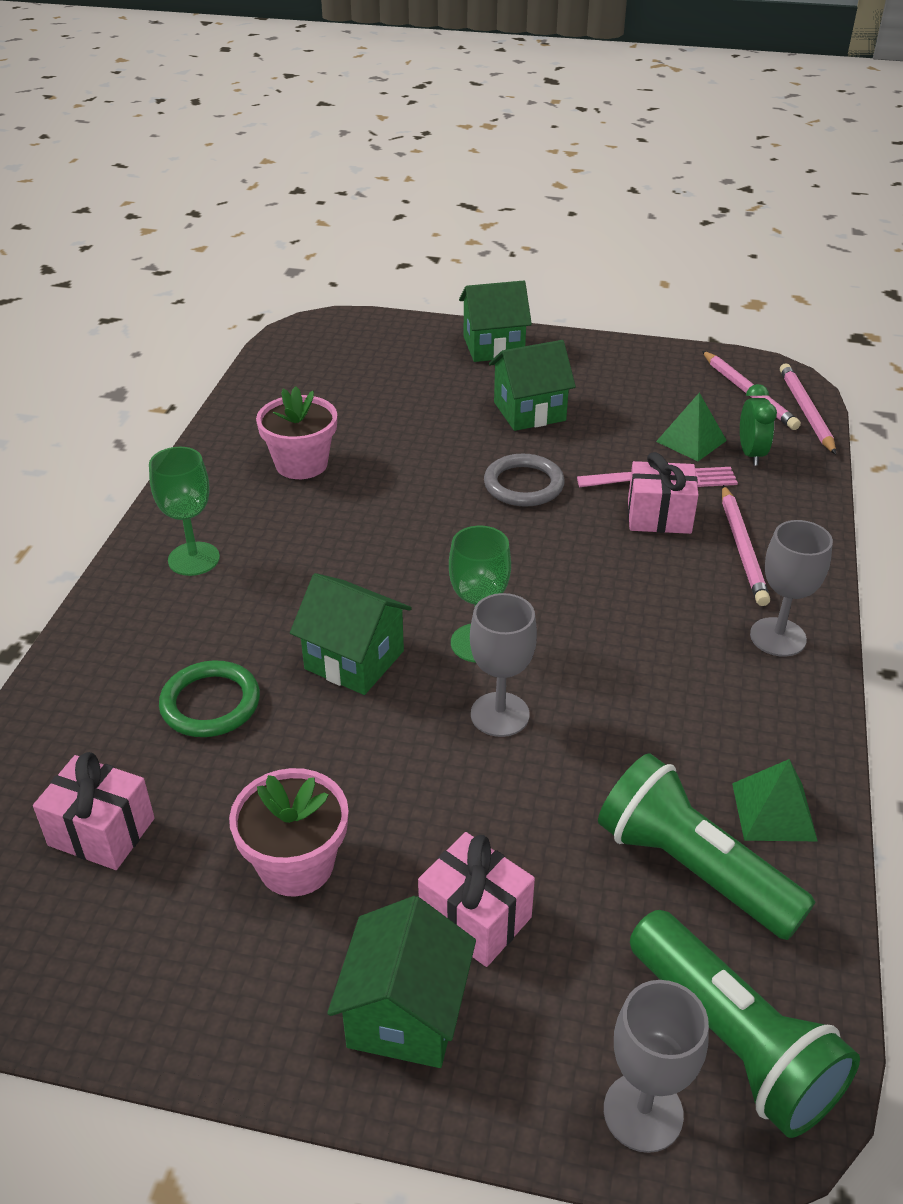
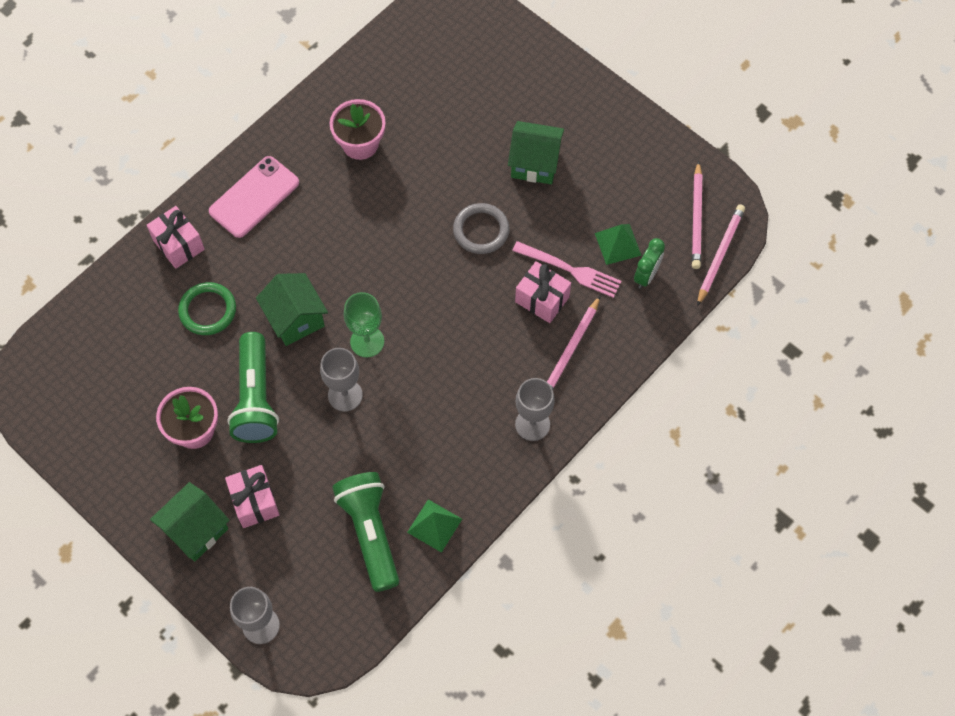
camera: 30 degrees right, 25 degrees up
(101, 832) = (119, 364): pink gift -> pink gift (178, 245)
(194, 559) = (254, 197): green goblet -> pink phone
(493, 347) = (560, 83): green house -> none
(732, 1040) = (320, 619): green flashlight -> green flashlight (255, 398)

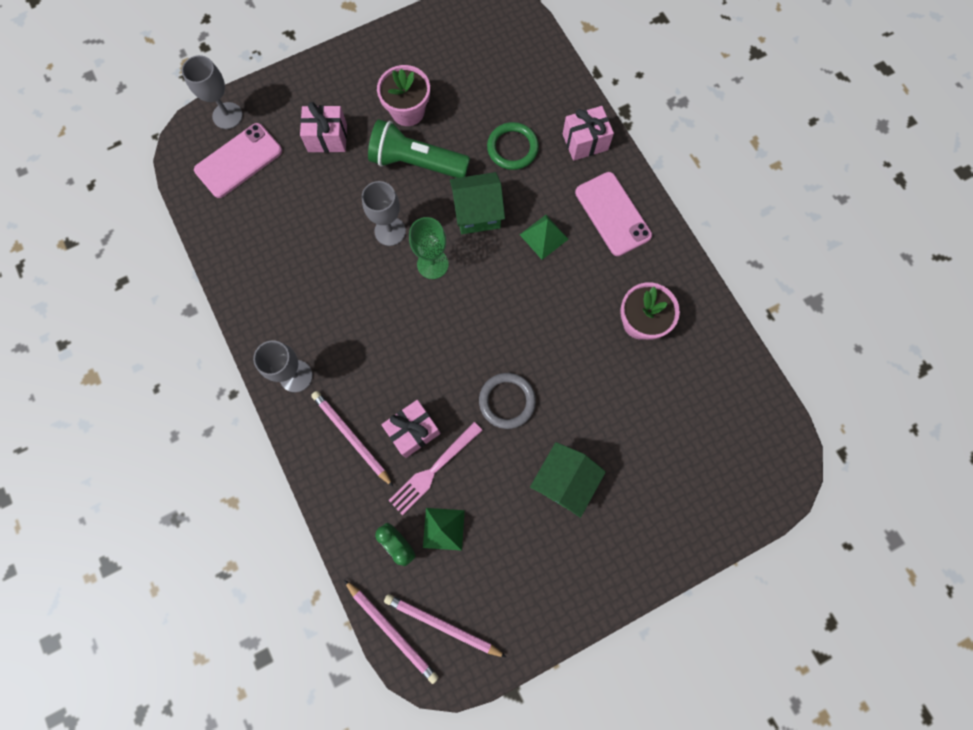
camera: 110 degrees right, 10 degrees up
(196, 530) = (324, 91): green house -> none
(314, 586) = (239, 161): none -> pink phone
(370, 533) = (262, 214): green flashlight -> none
(434, 525) = (244, 264): green pyramid -> green pyramid (543, 237)

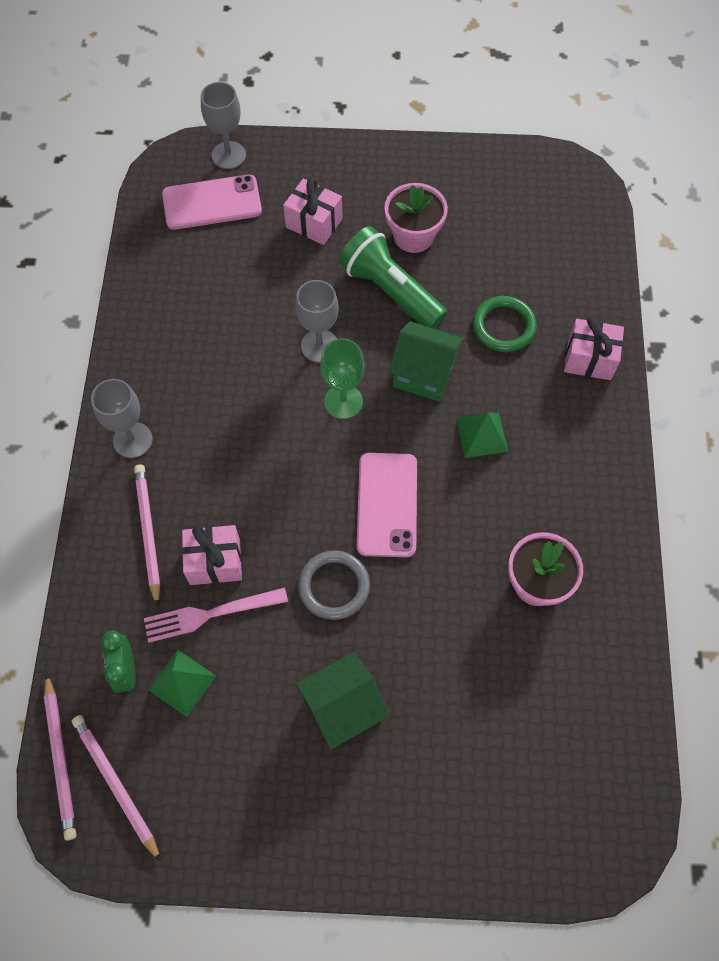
camera: 30 degrees right, 10 degrees down
(612, 214) = (575, 450): pink phone -> pink phone (387, 504)

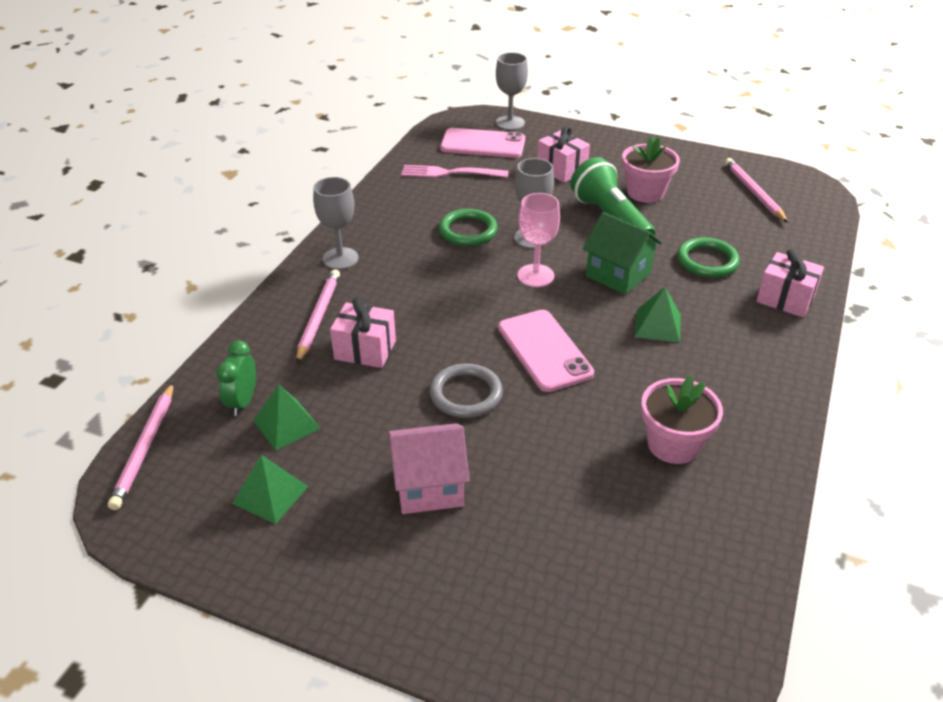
camera: 20 degrees right, 25 degrees down
(116, 784) = (181, 482): pink pencil -> pink pencil (754, 192)
(206, 769) = (270, 495): none -> green pyramid
(210, 614) = (340, 384): pink fork -> pink fork (450, 173)
(250, 355) = (468, 231): none -> green ring
(343, 401) = (535, 275): green goblet -> pink goblet
(343, 708) = (429, 486): green house -> pink house
(387, 504) = (544, 350): pink phone -> pink phone turned 45 degrees counterclockwise

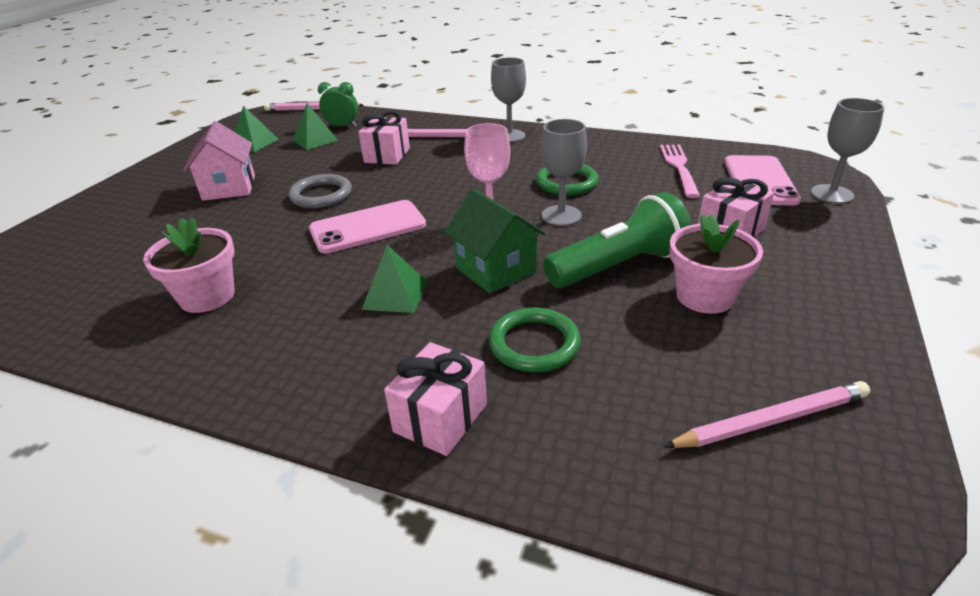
camera: 90 degrees right, 5 degrees down
(618, 274) = (495, 270): green house -> green house turned 75 degrees counterclockwise

